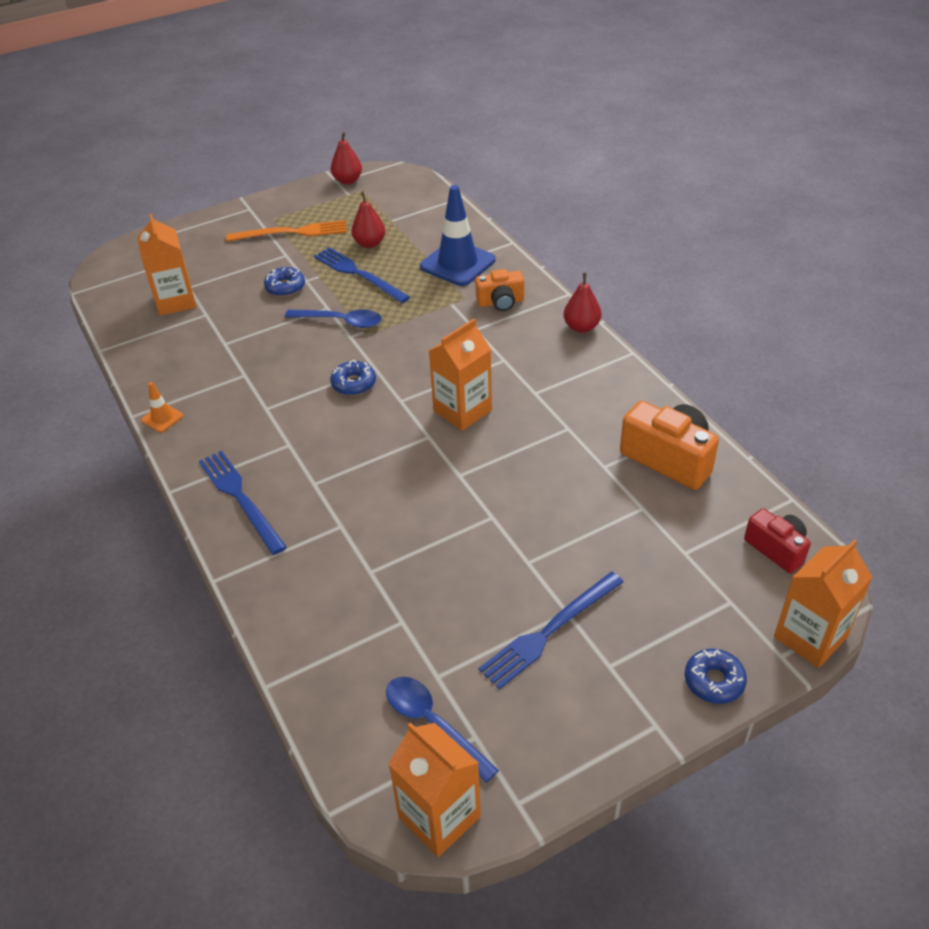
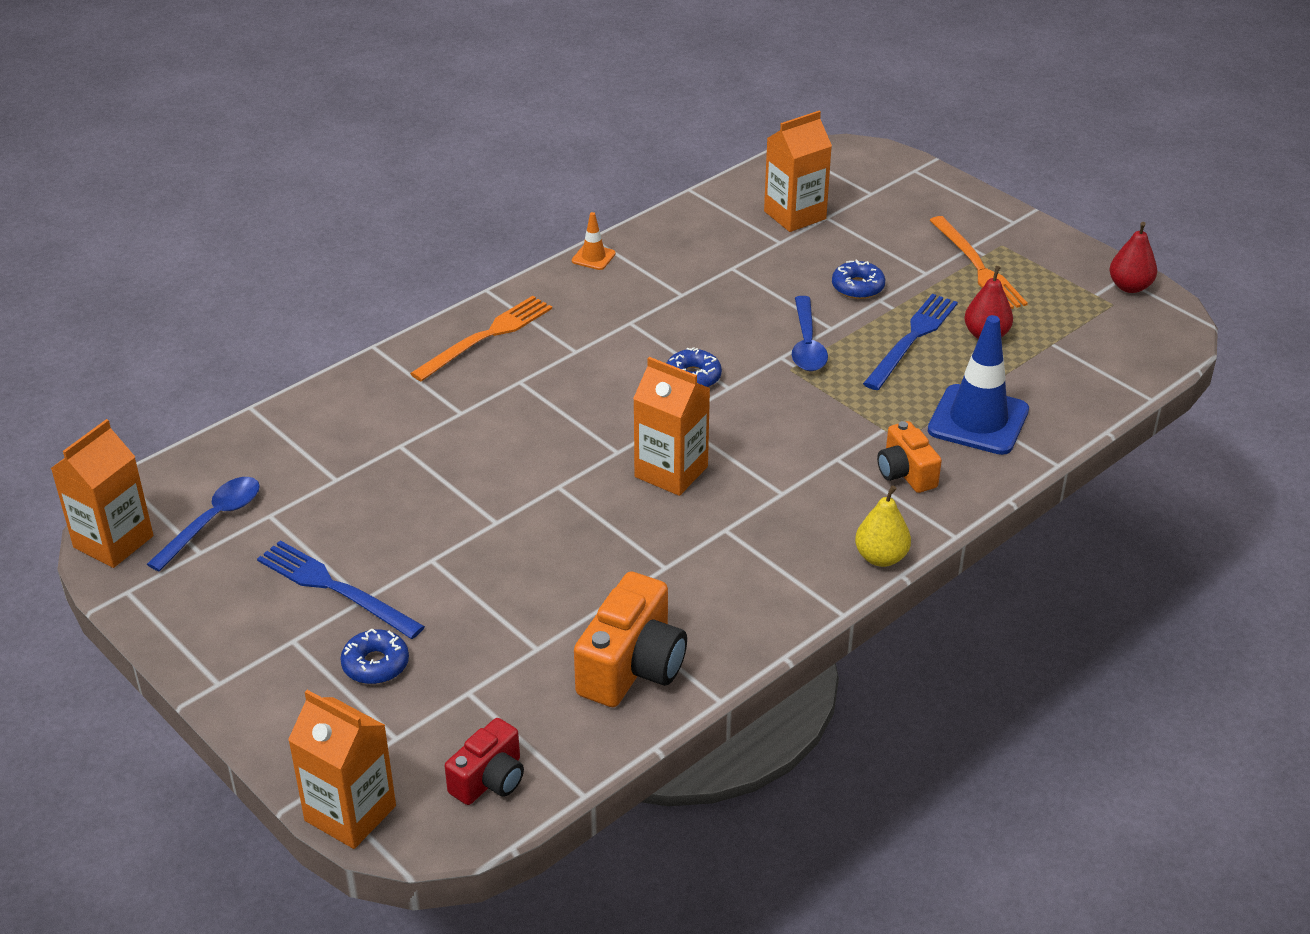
camera: 75 degrees right, 5 degrees down
(240, 498) = (486, 337): blue fork -> orange fork
(581, 327) = (881, 557): red pear -> yellow pear
(714, 681) = (279, 727): blue donut -> blue donut (375, 664)

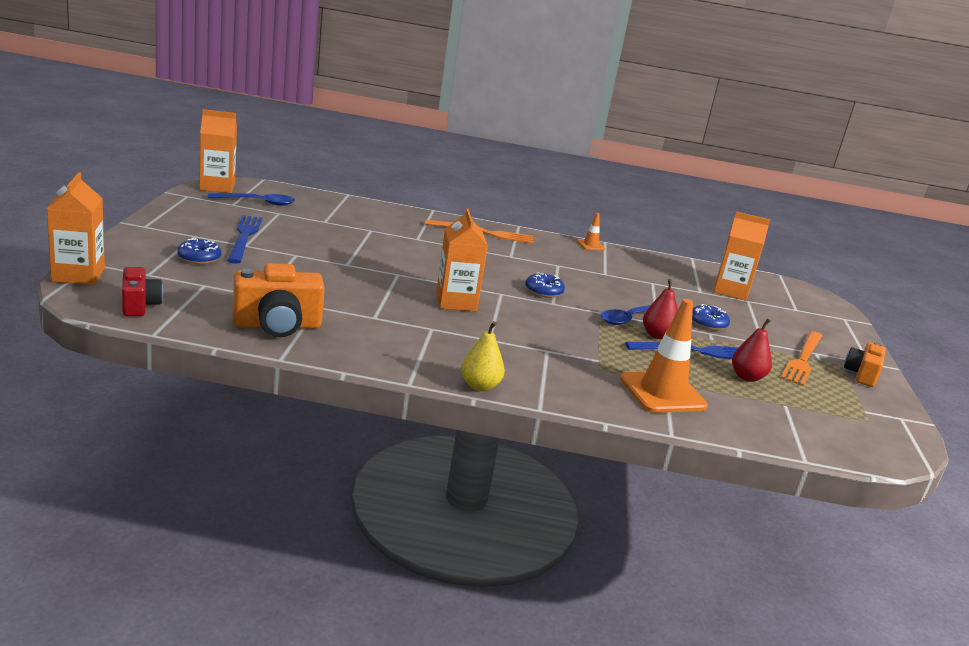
camera: 45 degrees right, 15 degrees down
(489, 780) = (139, 305): red camera -> red camera turned 105 degrees counterclockwise
(905, 473) = (570, 377): orange camera -> orange camera (861, 375)
(978, 420) = (662, 393): blue traffic cone -> orange traffic cone
(1129, 287) = (899, 423): red pear -> red pear (657, 335)

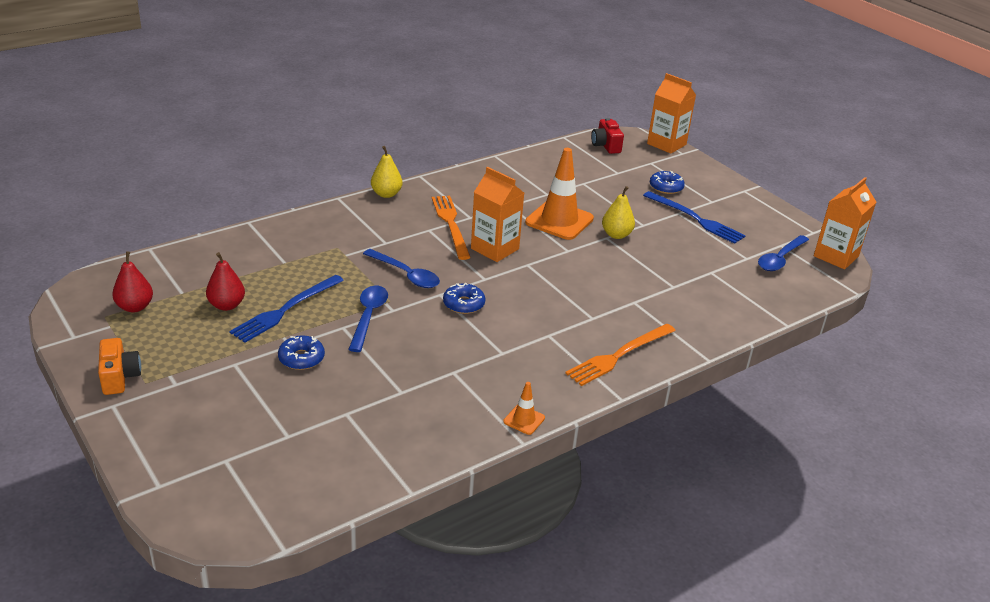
camera: 140 degrees right, 10 degrees up
(139, 305) = (606, 146): red camera -> red camera turned 45 degrees clockwise
(277, 326) = (535, 171): orange camera -> none
(335, 261) = (616, 235): none -> yellow pear
(562, 324) = (406, 275): none -> blue spoon
(657, 335) = (329, 310): red pear -> red pear (135, 307)
(662, 393) = (278, 251): orange traffic cone -> orange traffic cone (559, 220)
(730, 291) = (317, 442): orange carton -> none
(803, 359) = (185, 363): orange fork -> orange fork (450, 224)

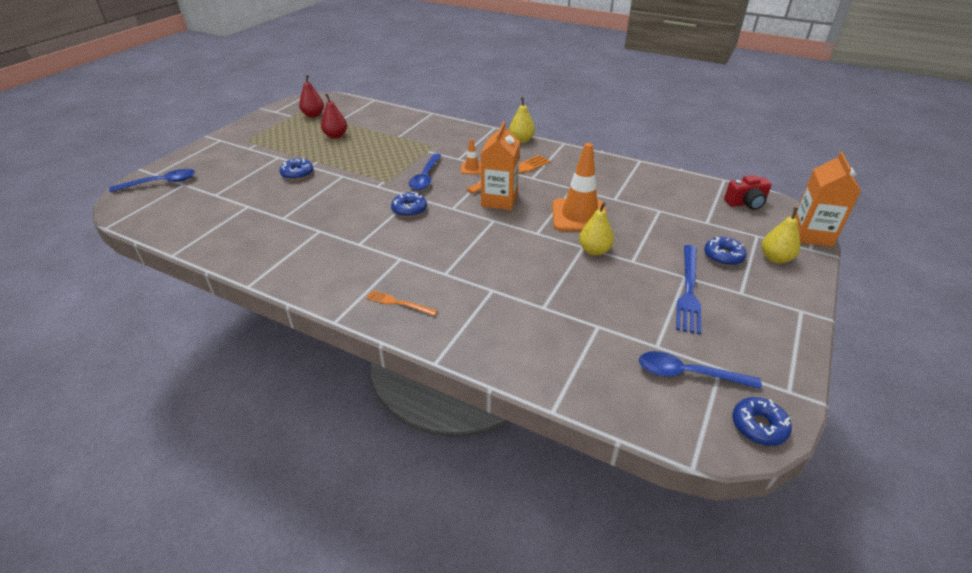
camera: 65 degrees right, 5 degrees up
(119, 377) = (246, 133): orange camera -> none
(286, 310) = (346, 153): blue fork -> none
(368, 316) = (362, 180): blue spoon -> blue spoon (161, 183)
(524, 420) = (277, 278): orange traffic cone -> orange traffic cone (472, 168)
(606, 146) = (746, 203): red camera -> red camera turned 150 degrees counterclockwise
(619, 355) = (399, 303): orange fork -> orange fork, size x0.55
(683, 170) = (775, 258): none -> yellow pear
(836, 256) = (758, 426): orange carton -> blue donut

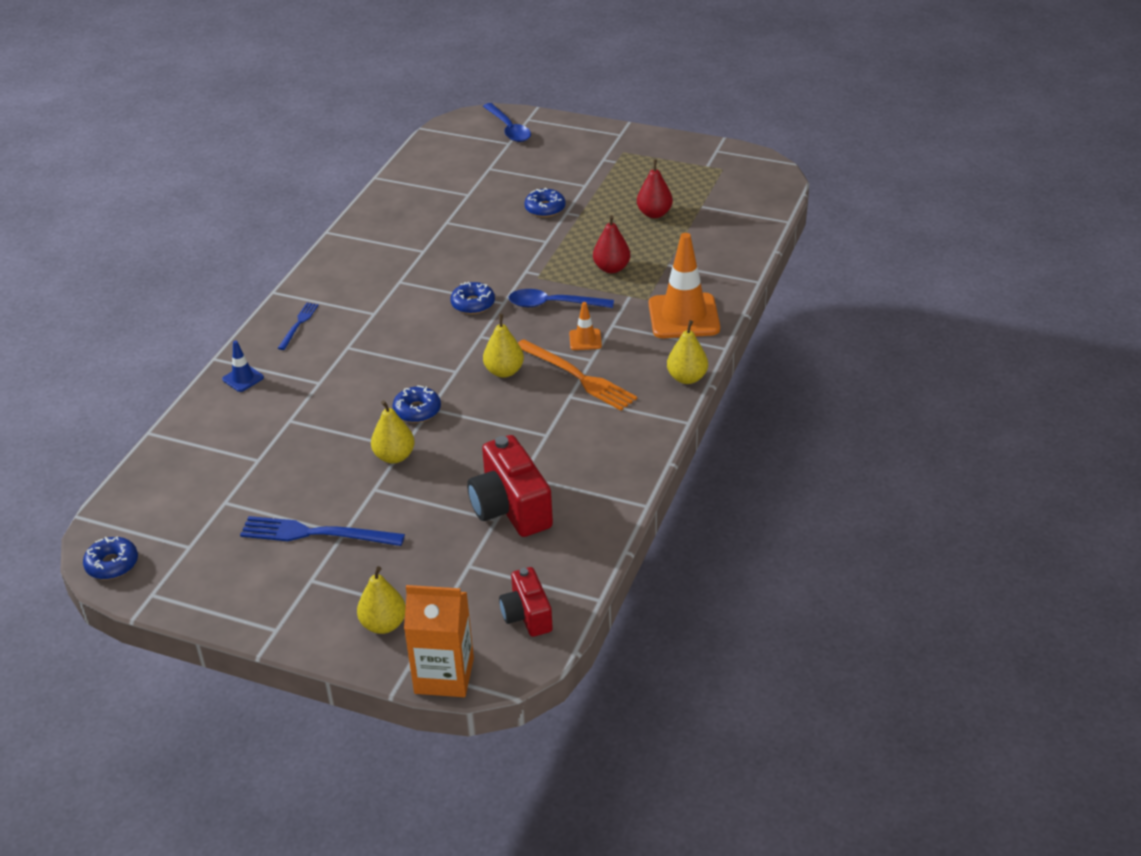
camera: 85 degrees right, 0 degrees up
(313, 115) = (714, 182): red pear -> red pear (611, 268)
(399, 303) = (298, 324): orange fork -> blue fork
(475, 339) = (243, 378): none -> blue traffic cone
(499, 200) = (504, 371): orange carton -> yellow pear
(579, 216) = (473, 442): orange traffic cone -> orange traffic cone (684, 316)
(647, 204) = (510, 508): none -> red camera
(687, 374) = (183, 521): blue spoon -> none
(723, 256) = (386, 572): blue donut -> blue donut (417, 410)

